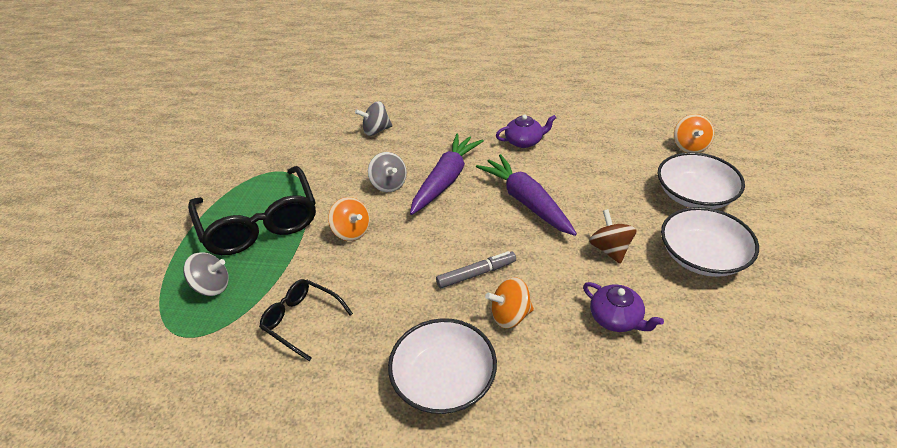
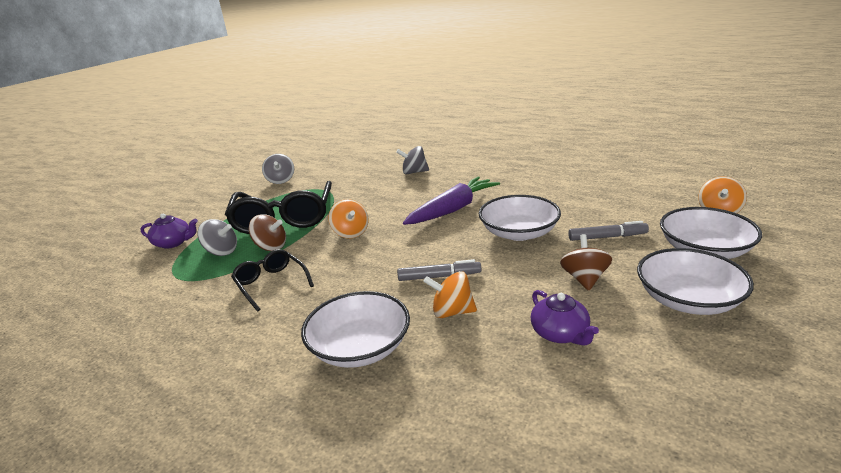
camera: 20 degrees right, 15 degrees down
(270, 268) = (271, 247): none -> brown spinning top
(389, 184) = (402, 207): grey spinning top -> grey spinning top (281, 180)
(524, 141) = (542, 191): purple teapot -> purple teapot (173, 243)
(526, 201) = (519, 233): purple carrot -> white bowl
(608, 193) = (607, 237): none -> grey marker

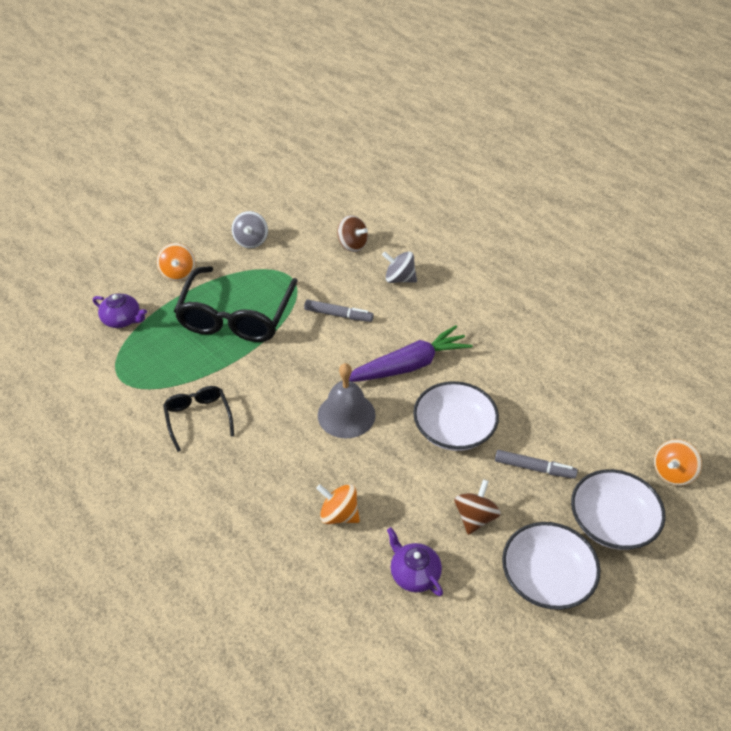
camera: 15 degrees right, 20 degrees up
(221, 251) = (164, 351): grey spinning top -> none
(271, 247) = (211, 361): brown spinning top -> brown spinning top (352, 245)
(351, 233) = (293, 367): orange spinning top -> orange spinning top (178, 273)
(360, 347) = (248, 527): white bowl -> none
(416, 247) = (346, 415): none -> grey bell
(439, 276) = (348, 465): grey marker -> grey marker (338, 315)
(560, 333) = (414, 573): purple teapot -> purple teapot turned 150 degrees clockwise

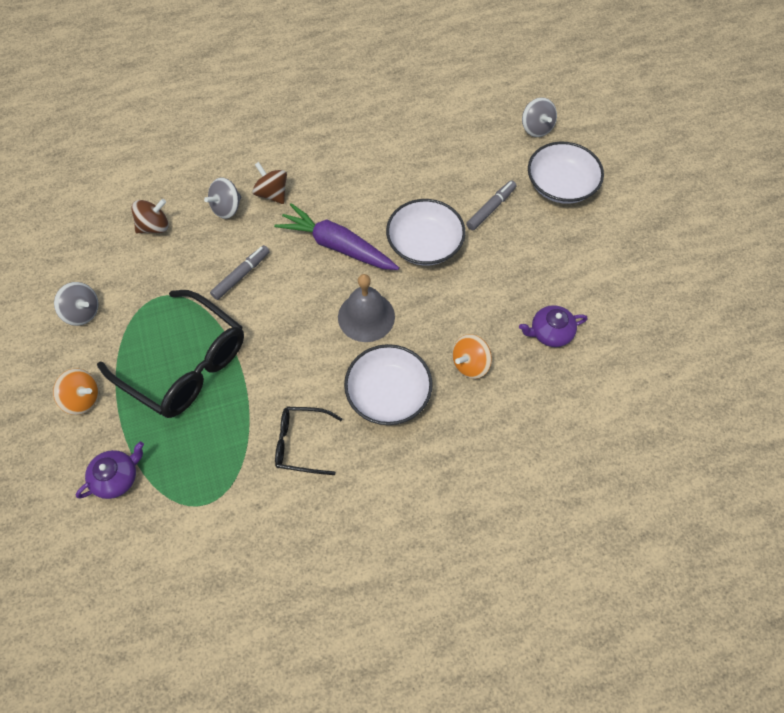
camera: 65 degrees left, 15 degrees up
(409, 365) = (337, 246): purple carrot -> purple carrot turned 60 degrees counterclockwise
(475, 517) = (517, 268): brown spinning top -> brown spinning top (272, 193)
(546, 577) = (589, 248): white bowl -> white bowl (388, 393)
(672, 473) = (536, 128): orange spinning top -> grey spinning top

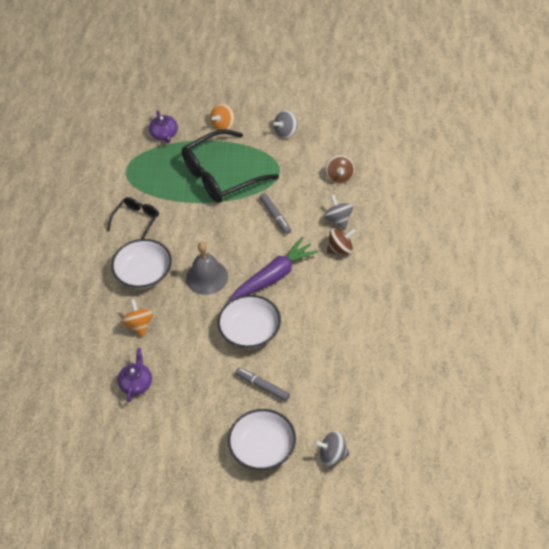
camera: 115 degrees right, 10 degrees down
(490, 208) = (262, 386): grey marker -> grey marker turned 150 degrees clockwise

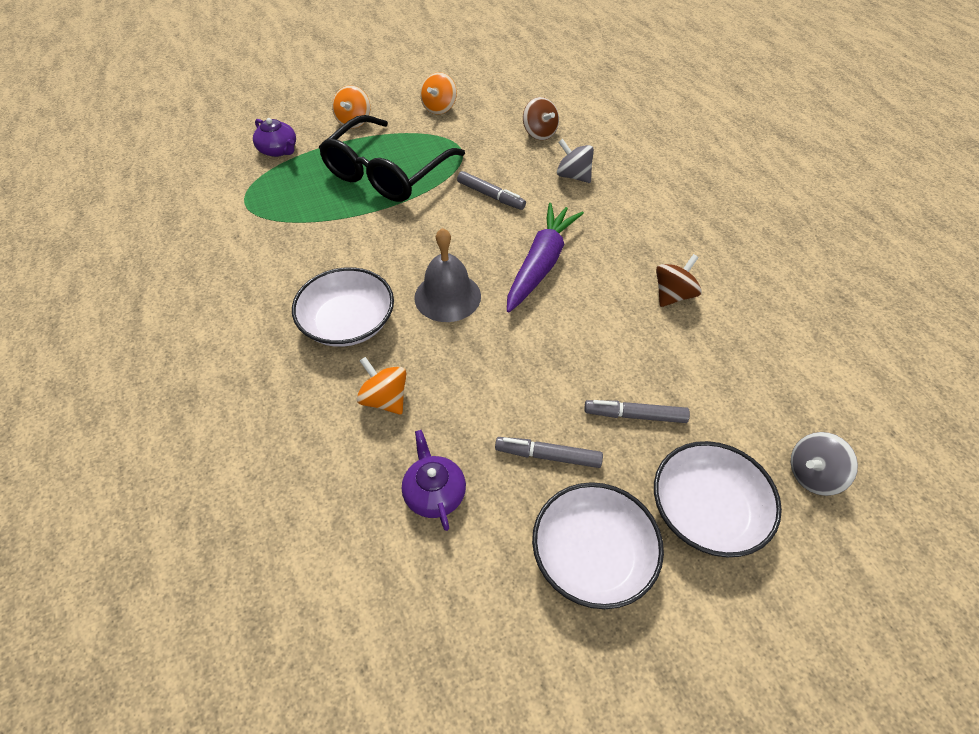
camera: 30 degrees left, 0 degrees up
(136, 220) = (296, 258): black glasses -> none
(202, 388) = (548, 456): none -> grey marker
(250, 330) = (559, 344): white bowl -> white bowl (592, 555)
(286, 132) = (439, 108): grey spinning top -> orange spinning top
(340, 249) = (601, 206): brown spinning top -> brown spinning top (673, 295)

